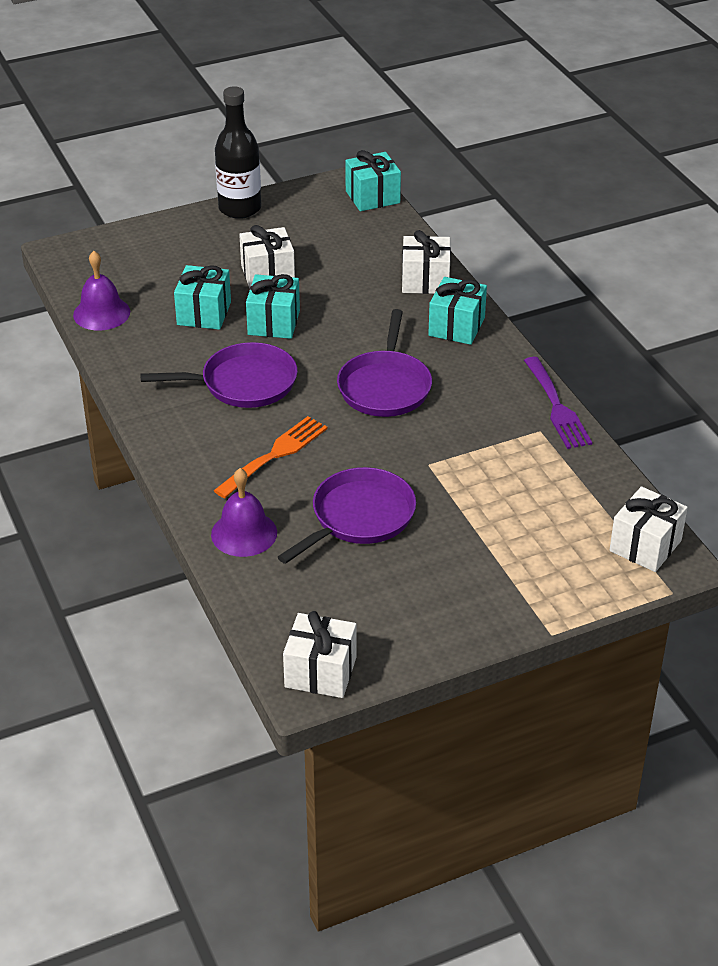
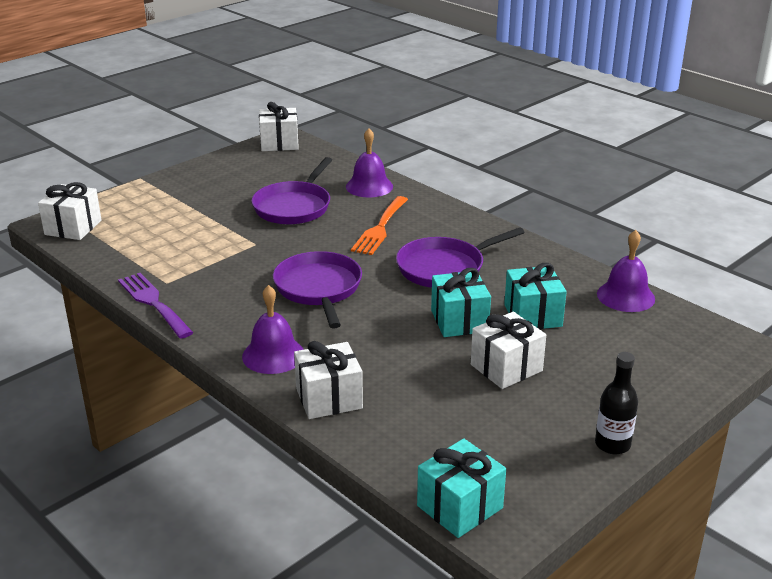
camera: 160 degrees right, 10 degrees down
(240, 208) = (612, 444): black bottle -> black bottle, size x0.62
(456, 326) = (273, 355): turquoise gift -> purple bell

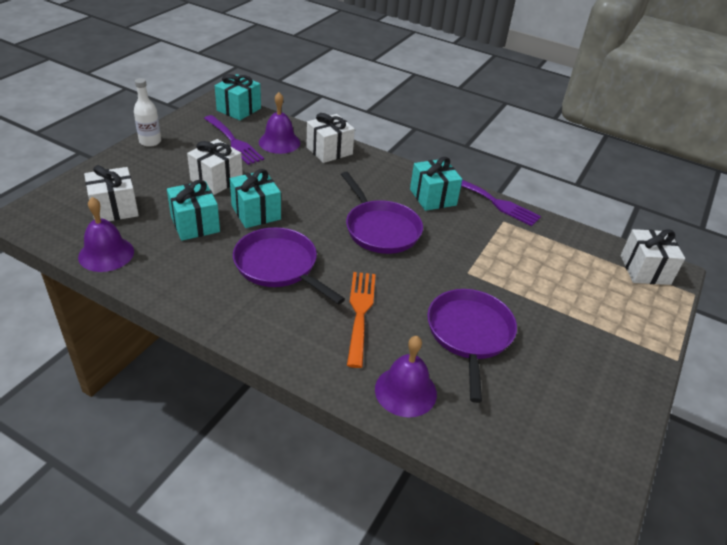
camera: 160 degrees right, 10 degrees up
(227, 316) = (433, 197): none -> turquoise gift
(273, 355) = (380, 173): purple bell -> purple bell (279, 142)
(279, 143) = (590, 485): white gift -> white gift (114, 209)
(444, 268) = (279, 266): purple pan -> purple pan turned 90 degrees counterclockwise
(476, 431) = (234, 142): none -> purple fork
(612, 444) = (150, 141): black bottle -> white bottle

